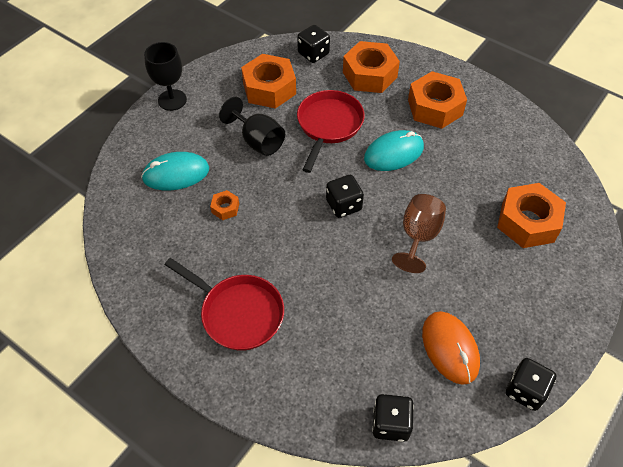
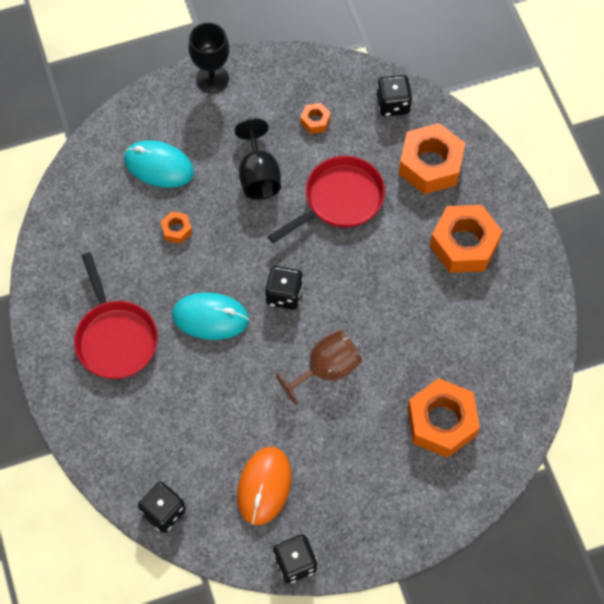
camera: 35 degrees right, 10 degrees up
(269, 88) = (315, 121): orange nut -> orange nut, size x0.46
(393, 153) = (377, 270): turquoise mouse -> turquoise mouse (210, 317)

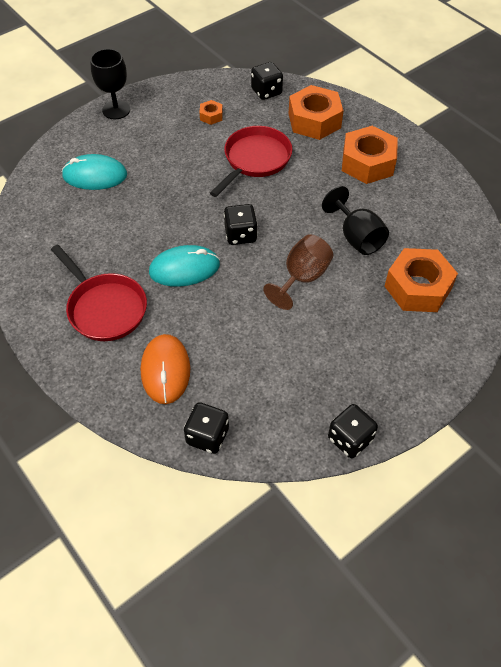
camera: 20 degrees left, 10 degrees down
(176, 230) = (128, 215): orange nut -> none
(258, 176) = (182, 161): black goblet -> black goblet (356, 237)
(264, 486) = (291, 384): orange mouse -> orange mouse (165, 370)

